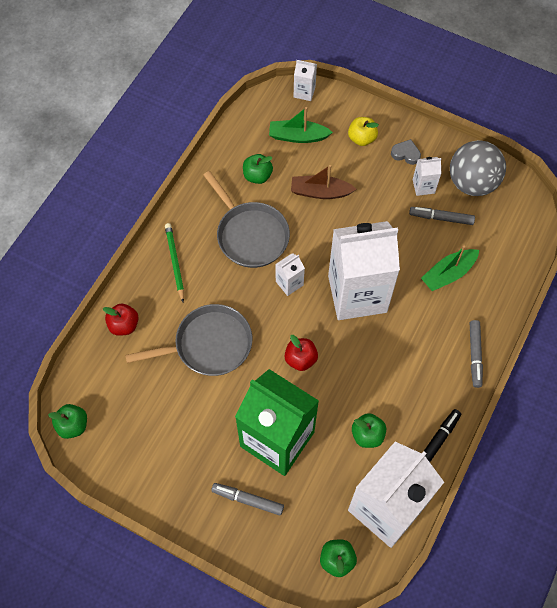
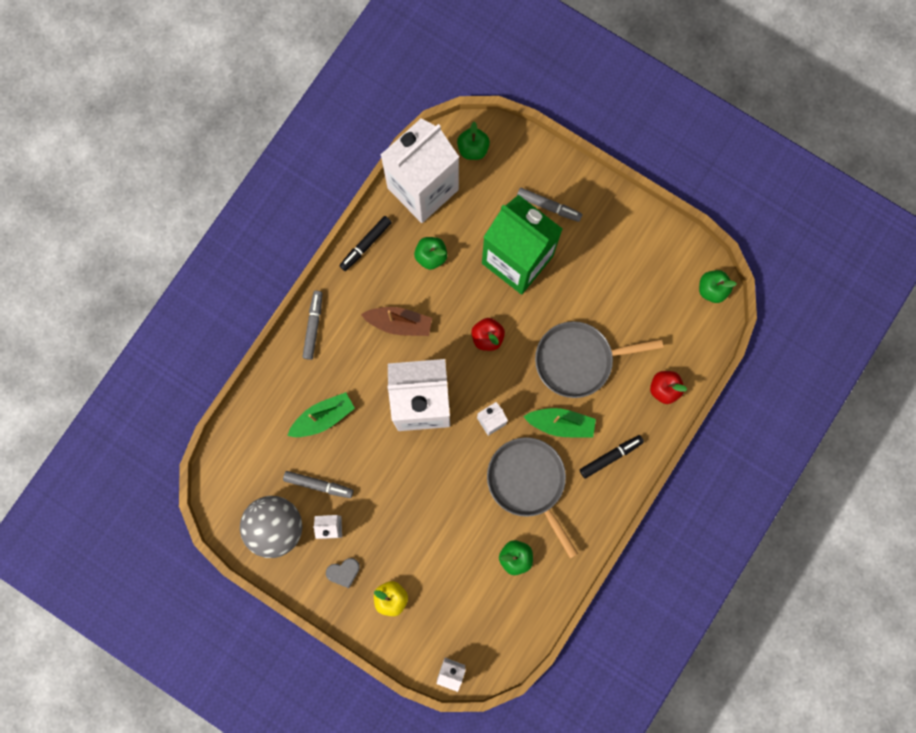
camera: 175 degrees left, 15 degrees up
(175, 262) = (610, 456): green pencil -> black marker
(298, 136) = (465, 607): green boat -> green boat (561, 424)
(320, 192) = (447, 530): brown boat -> brown boat (399, 323)
(406, 154) = (343, 572): grey heart -> grey heart turned 45 degrees counterclockwise

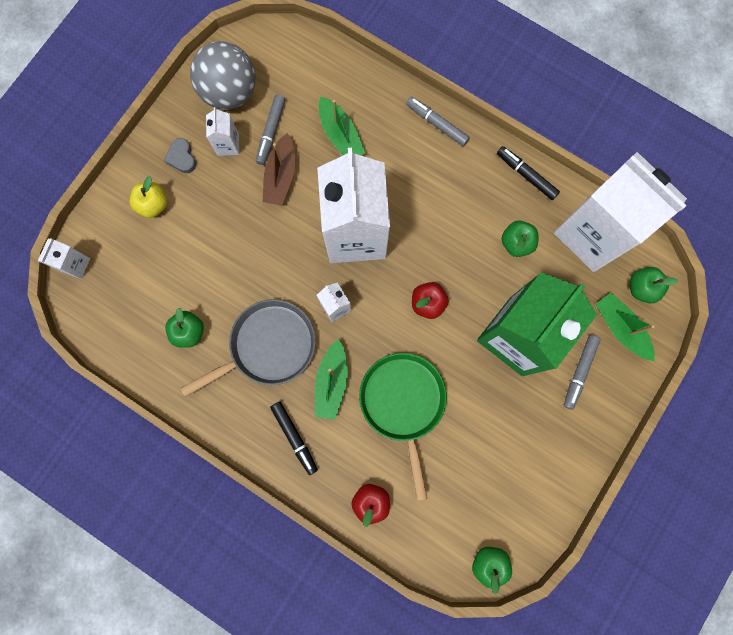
camera: 90 degrees right, 0 degrees up
(313, 326) = (436, 124): grey marker -> grey marker turned 150 degrees counterclockwise
(399, 323) = (441, 210): brown boat -> brown boat (281, 176)
(509, 169) = (620, 328): none -> green boat
(578, 360) = (403, 403): grey pan -> green pan

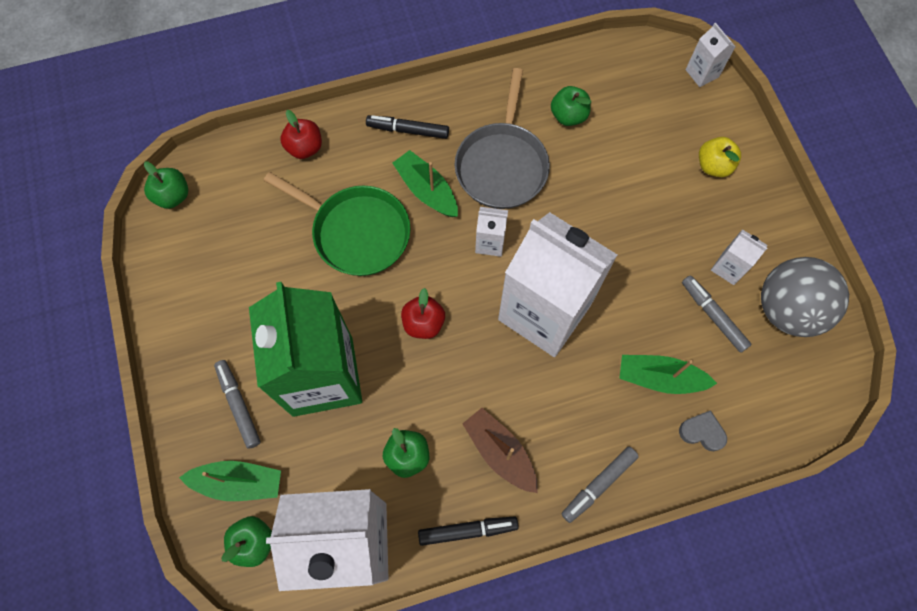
camera: 130 degrees right, 10 degrees down
(182, 158) = (744, 219): grey heart -> grey heart (702, 432)
(281, 176) = (658, 290): brown boat -> brown boat (500, 452)
(436, 124) = (598, 485): grey marker -> grey marker turned 150 degrees clockwise

